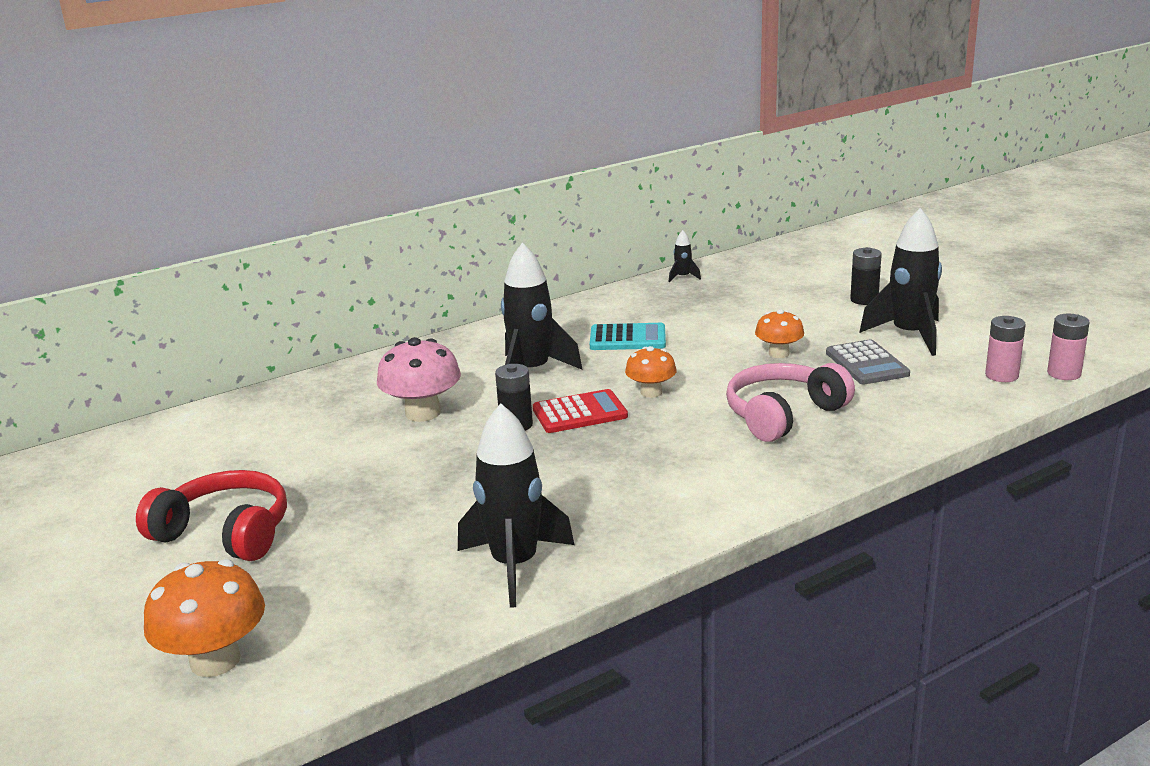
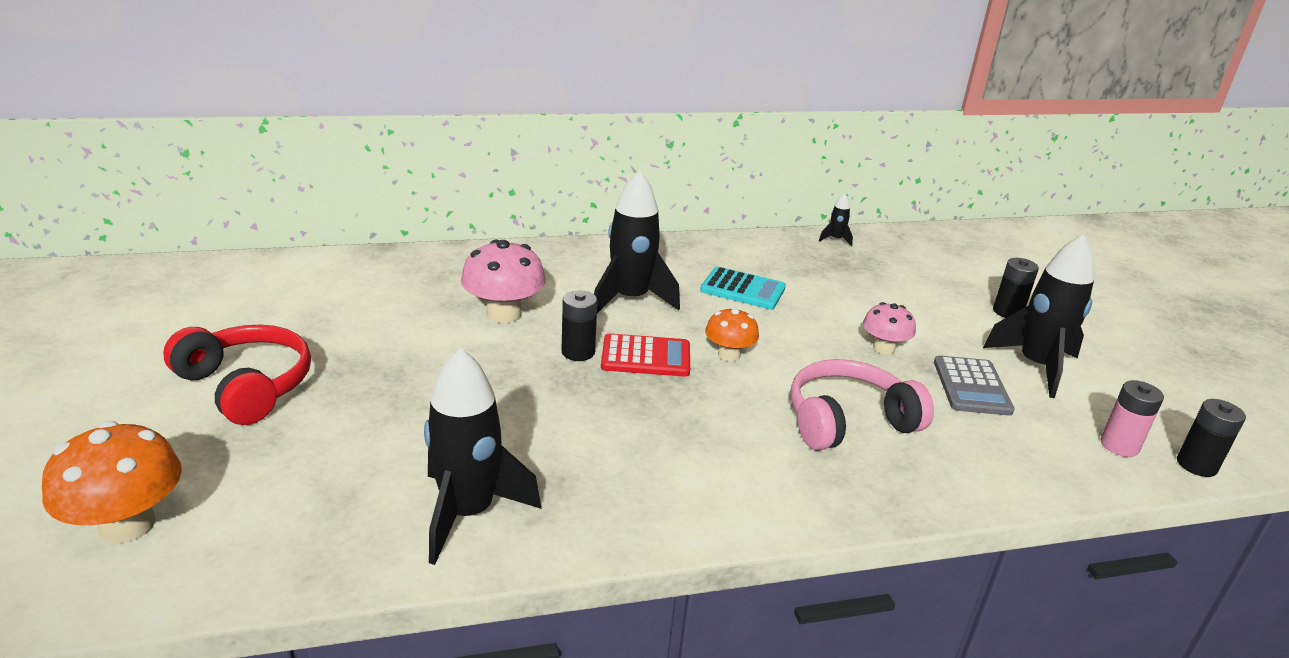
camera: 15 degrees right, 5 degrees up
(779, 353) = (883, 348): orange mushroom -> pink mushroom
(1064, 373) = (1196, 465): pink battery -> black battery

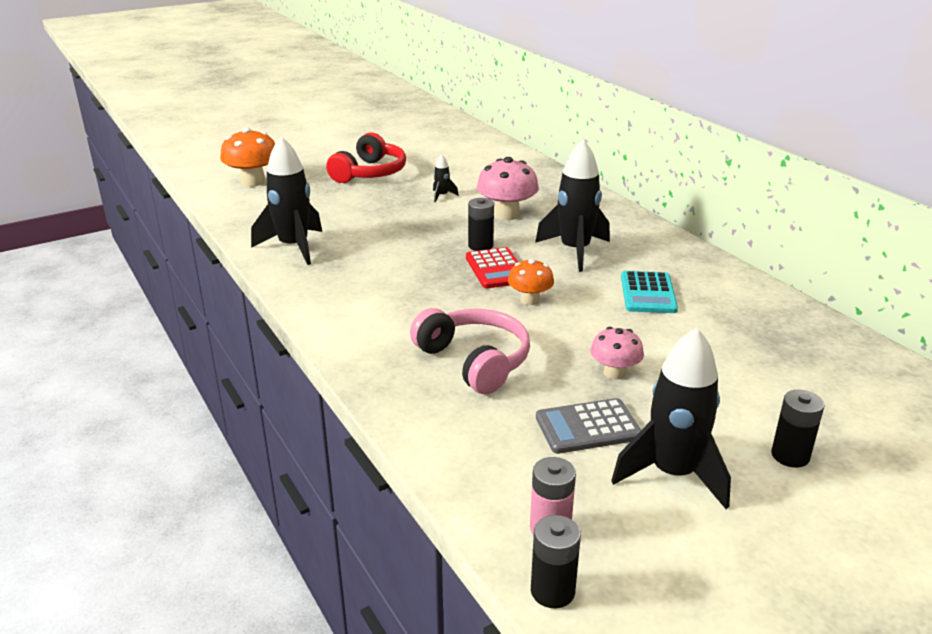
camera: 75 degrees right, 0 degrees up
(835, 239) = (827, 331): black rocket -> black rocket (442, 196)

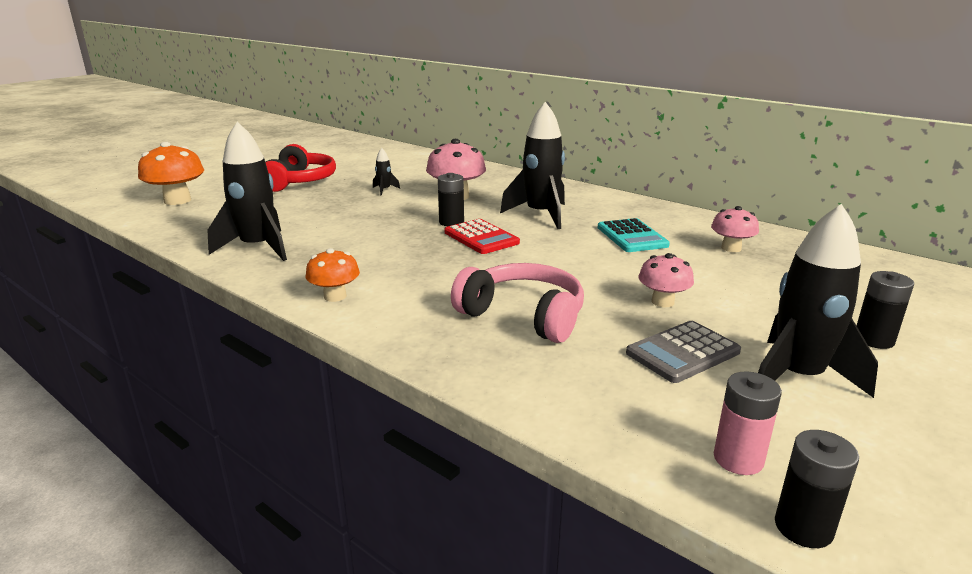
camera: 20 degrees left, 5 degrees down
(530, 300) = (533, 257): orange mushroom -> orange mushroom (335, 296)
(742, 326) = (731, 248): none -> pink mushroom

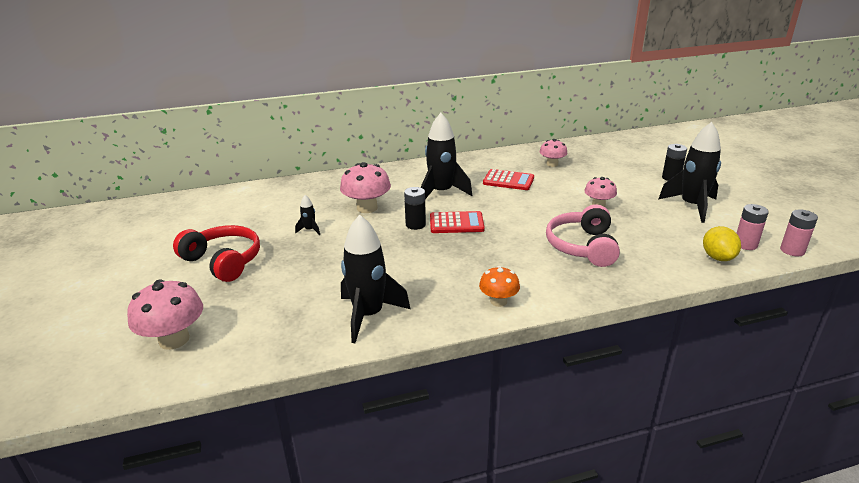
camera: 55 degrees left, 5 degrees up
(177, 200) = (174, 339): orange mushroom -> pink mushroom
(523, 315) = (582, 246): pink headphones -> pink headphones turned 60 degrees counterclockwise
(632, 236) = (508, 180): turquoise calculator -> red calculator
(642, 434) = (717, 257): none -> yellow lemon
(682, 352) = (654, 221): grey calculator -> none
(803, 527) = (792, 250): black battery -> pink battery

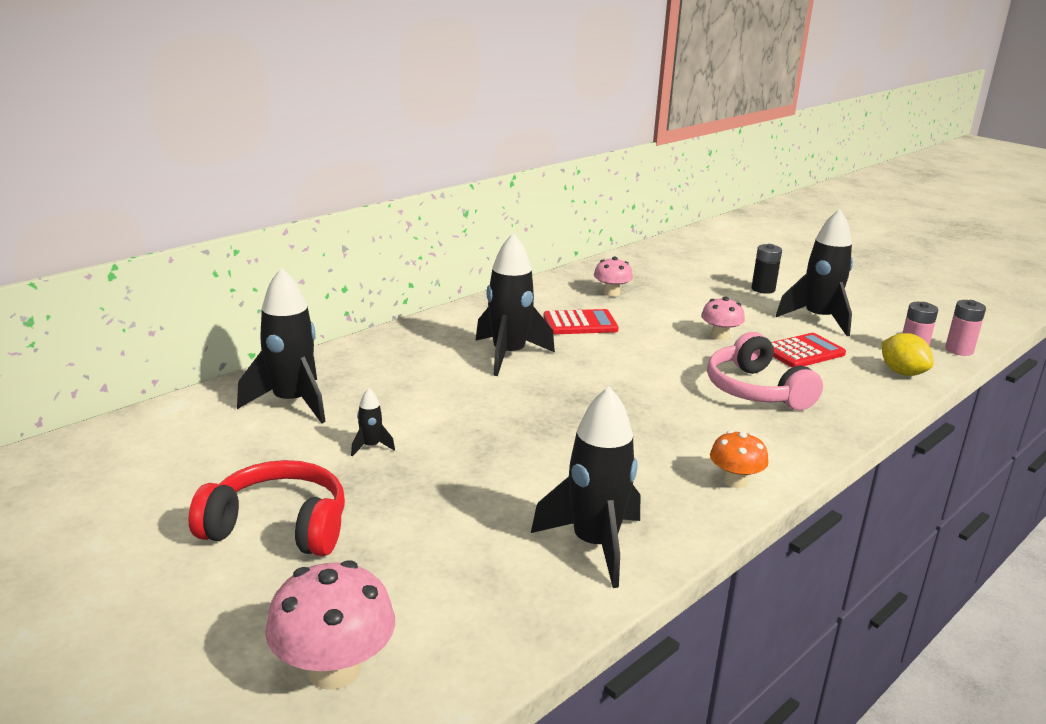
camera: 30 degrees left, 5 degrees down
(296, 198) = (292, 402): none -> black rocket
(367, 208) = (424, 396): pink mushroom -> none
(415, 224) = (521, 406): black battery -> none
(456, 223) = (574, 393): red calculator -> red calculator (803, 352)

